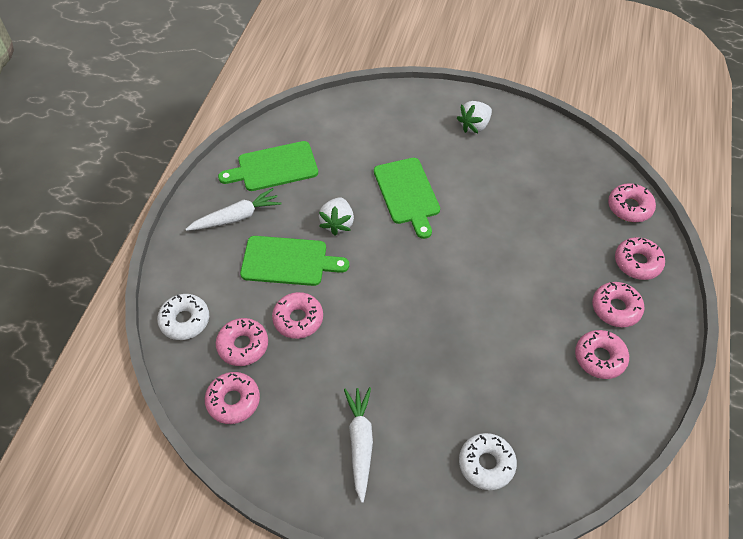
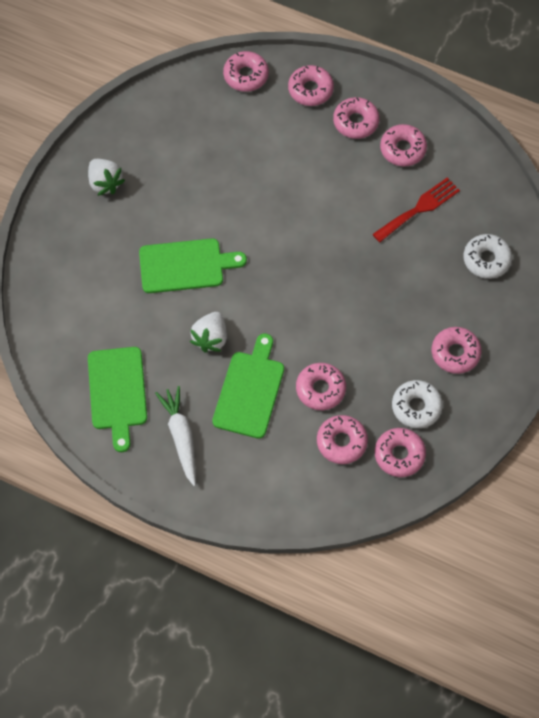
camera: 80 degrees left, 10 degrees up
(185, 320) = (304, 495): white donut -> white donut (416, 407)
(337, 223) = (210, 338): white strawberry -> white strawberry turned 90 degrees clockwise
(360, 443) = (455, 353): white carrot -> pink donut
(530, 384) = (419, 208): none -> red fork

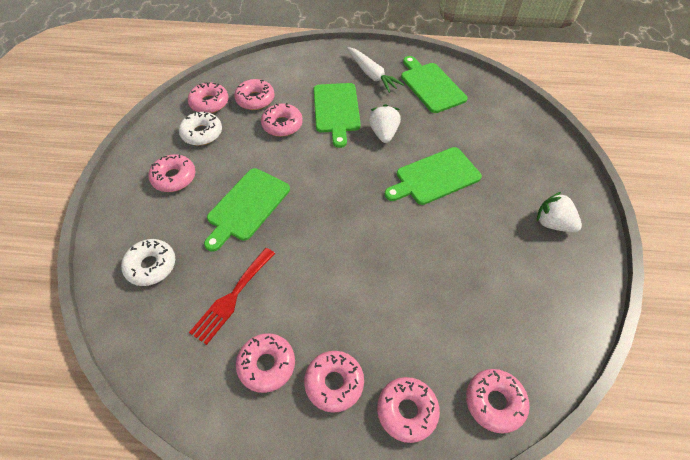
camera: 160 degrees right, 10 degrees down
(386, 293) = (247, 206): none -> green cutting board

